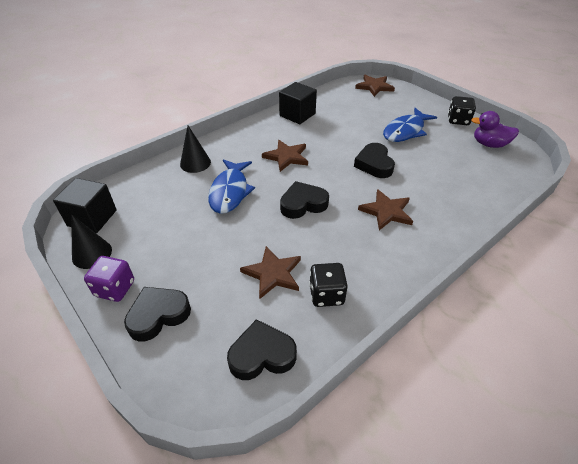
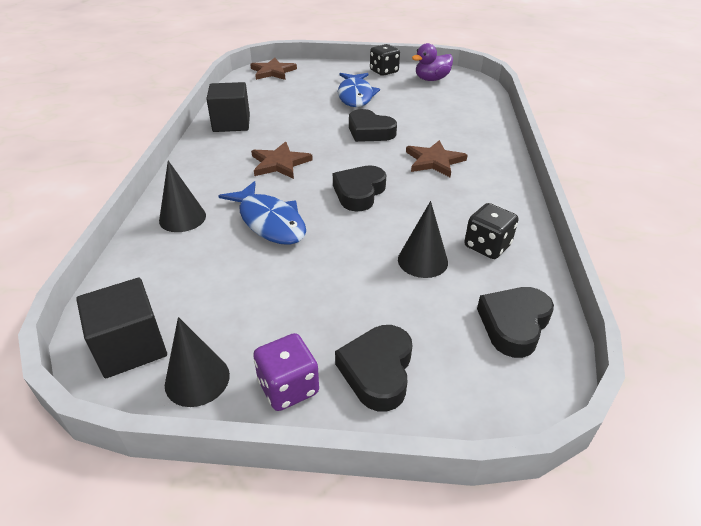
camera: 45 degrees left, 5 degrees down
(273, 273) = (422, 260): brown star -> black cone

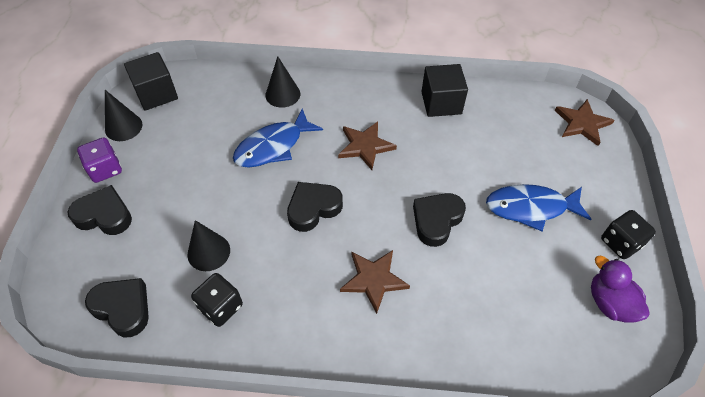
camera: 90 degrees right, 15 degrees up
(359, 192) = (313, 208): black heart -> black heart turned 60 degrees counterclockwise

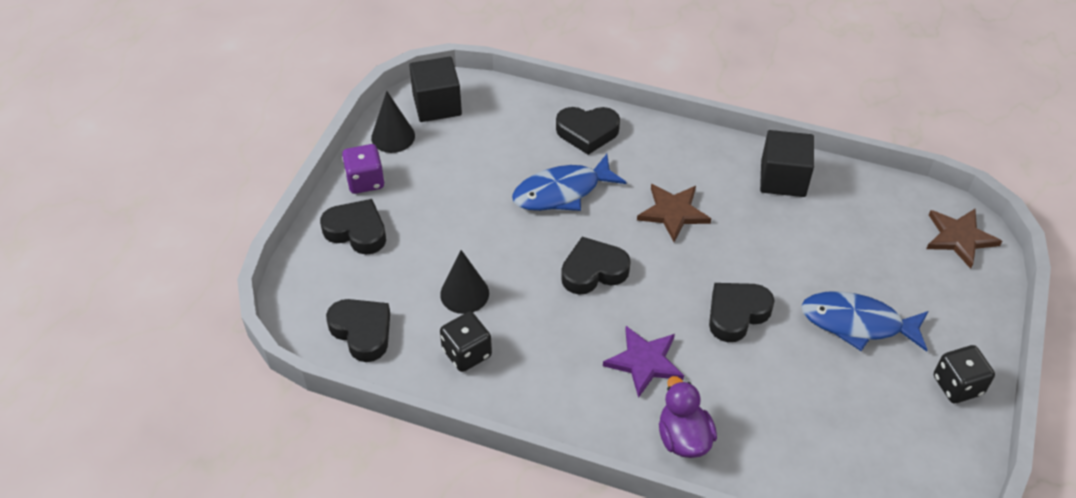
camera: 15 degrees right, 5 degrees down
(282, 94) = (587, 132): black cone -> black heart
(373, 280) = (644, 362): brown star -> purple star
(609, 303) = (919, 447): purple duck -> purple duck (683, 438)

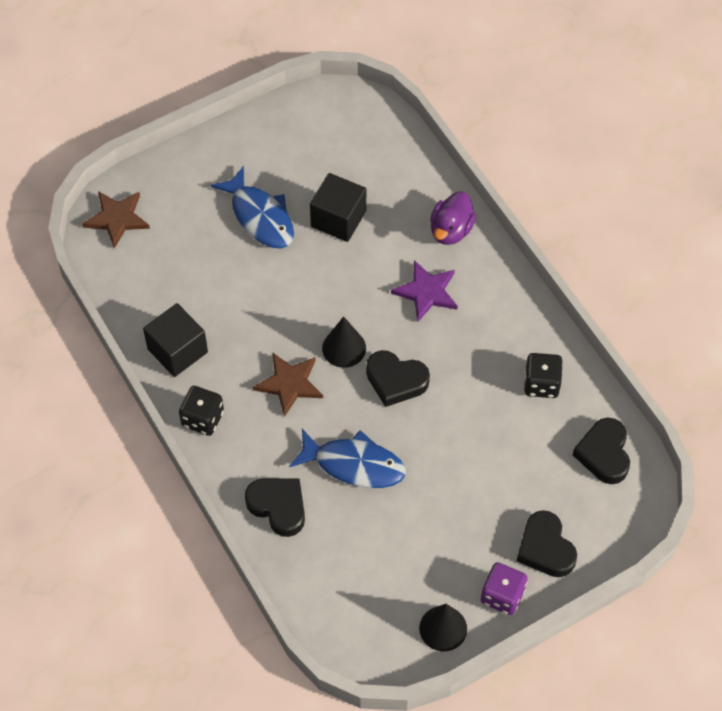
camera: 140 degrees left, 10 degrees up
(437, 105) = (376, 637): black cube -> black cube (338, 219)
(464, 293) = (505, 431): black cone -> black cone (344, 348)
(736, 314) = (331, 279): black heart -> none
(957, 385) = (248, 141): black dice -> black dice (202, 419)

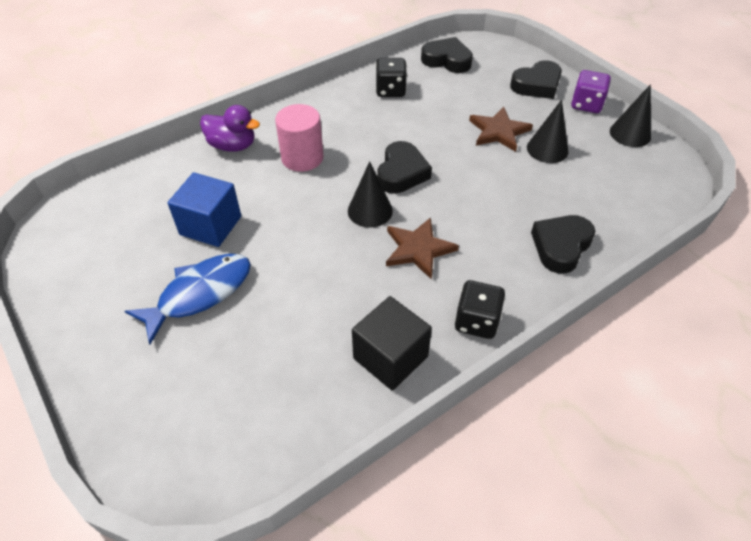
camera: 95 degrees left, 10 degrees down
(117, 218) = (184, 459): brown star -> brown star (498, 131)
(338, 219) = (210, 225): black cube -> blue cube
(354, 464) = (497, 195): blue fish -> none
(422, 530) = (547, 149): none -> black cone
(426, 292) = (302, 158): purple star -> pink cylinder
(604, 454) = (447, 60): black heart -> black heart turned 150 degrees counterclockwise

